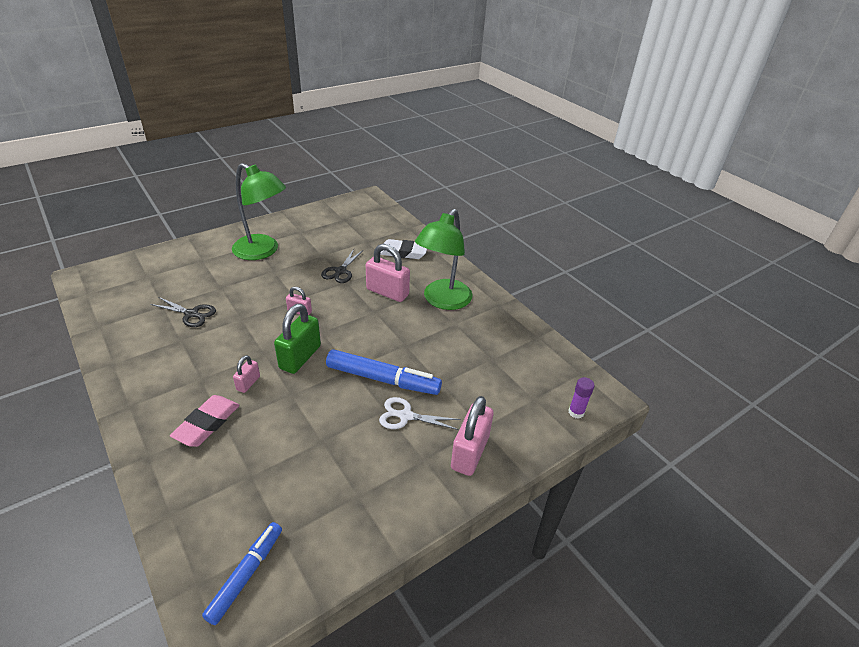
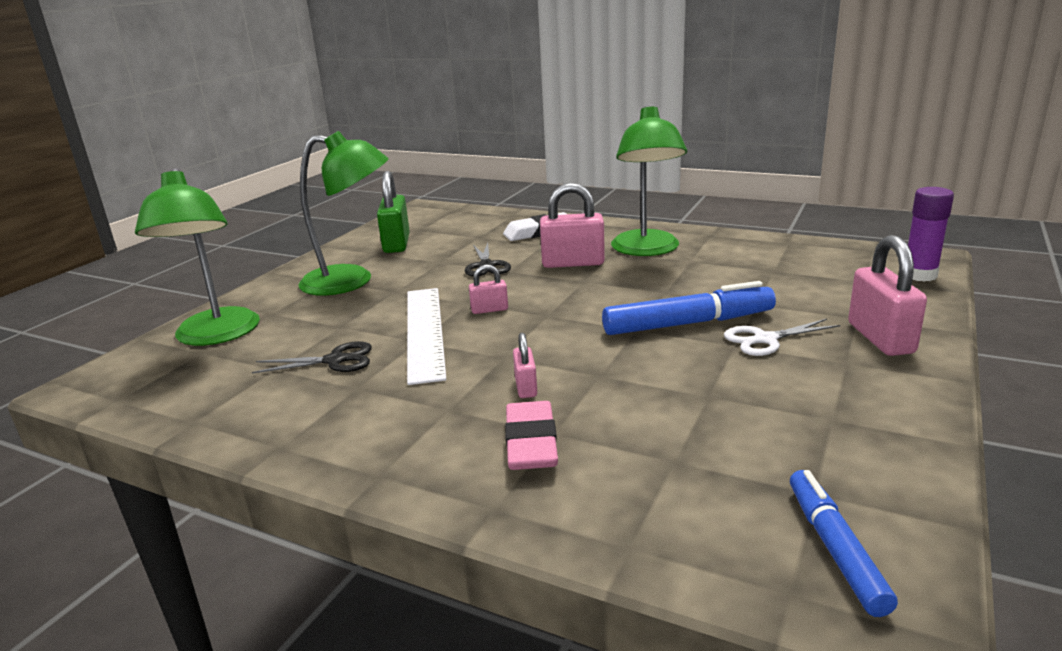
camera: 25 degrees left, 15 degrees down
(164, 266) = (216, 336): none -> green lamp
(251, 313) = (425, 331): none -> white ruler
(300, 357) = (556, 343): green padlock -> green padlock (396, 244)
(576, 412) = (919, 275): purple glue stick -> purple glue stick, size x1.54

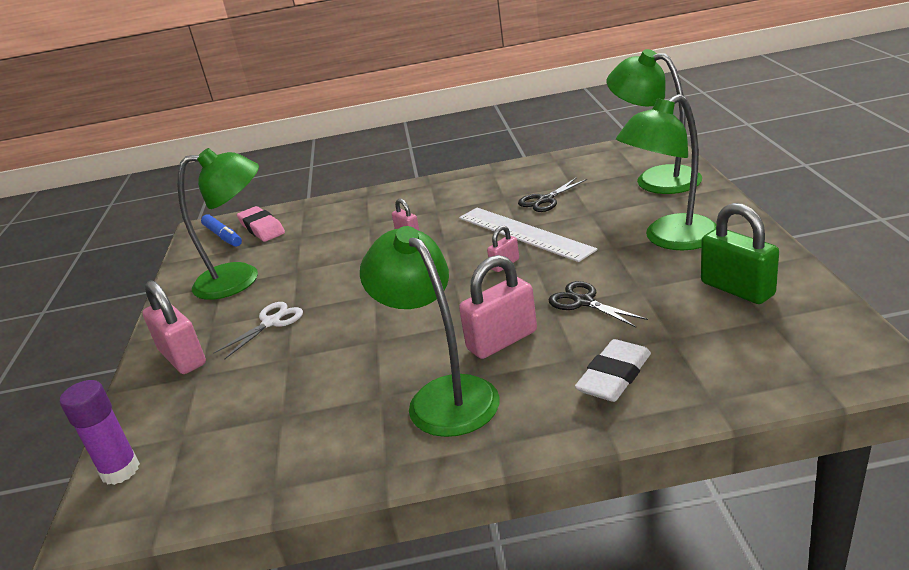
camera: 150 degrees right, 5 degrees up
(531, 443) = (375, 216): pink eraser -> pink eraser (262, 228)
(688, 323) = (336, 314): blue marker -> none
(800, 416) = (240, 279): none -> green lamp

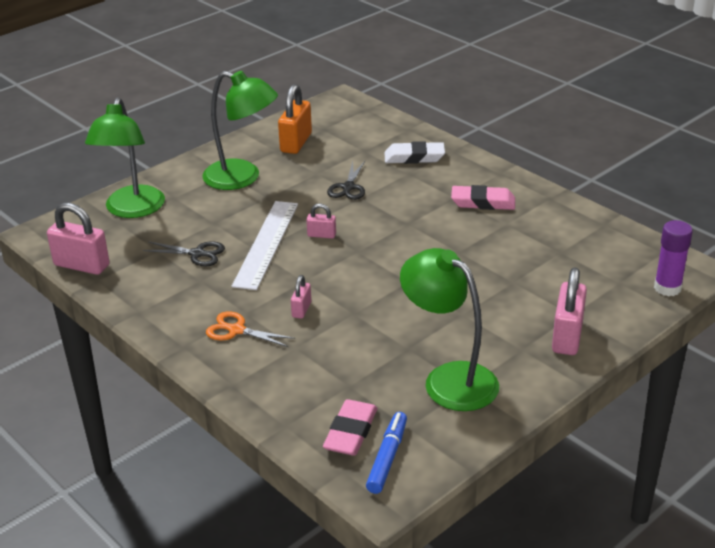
camera: 130 degrees left, 5 degrees up
(271, 322) = (487, 315): white scissors -> none
(420, 204) = (236, 330): none -> orange scissors
(443, 396) = (483, 202): green lamp -> pink eraser
(502, 340) = (414, 202): pink padlock -> pink padlock (82, 265)
(737, 289) = (296, 143): green padlock -> orange padlock

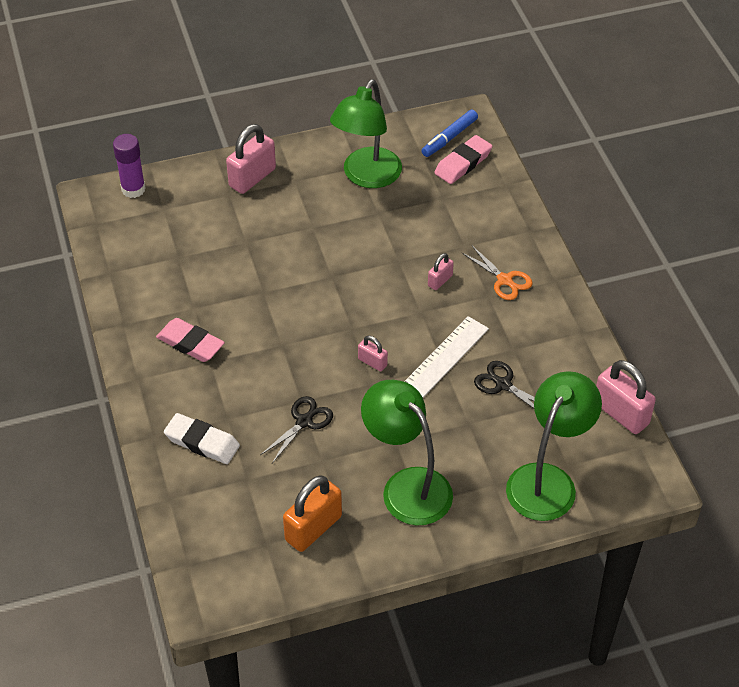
camera: 155 degrees left, 15 degrees up
(449, 379) = (367, 177): green lamp -> green lamp turned 45 degrees clockwise

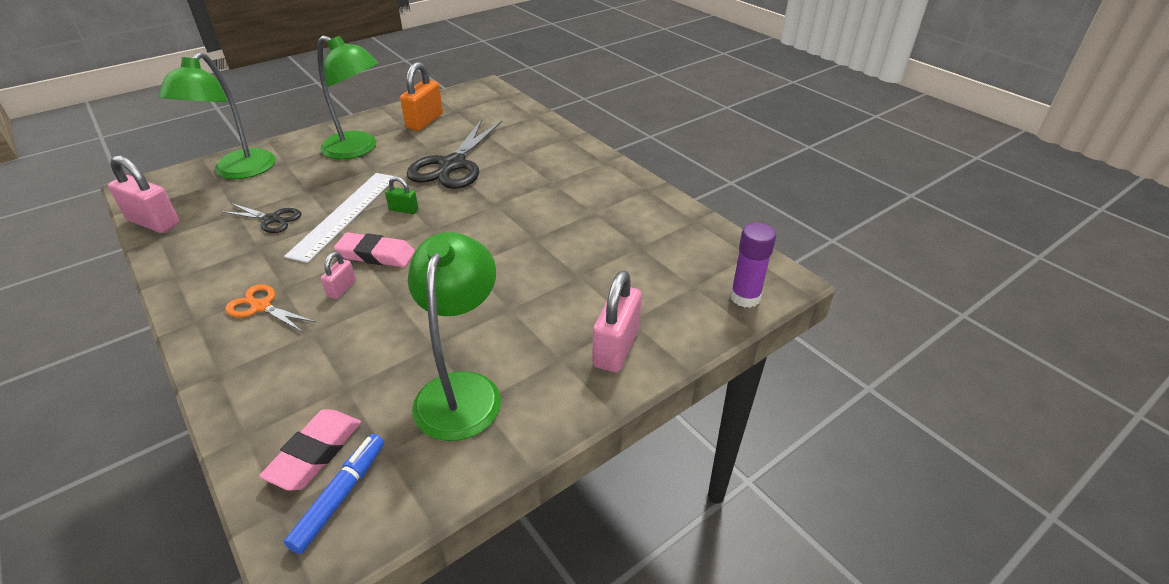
camera: 160 degrees right, 10 degrees down
(190, 343) = (577, 189): pink eraser -> pink eraser (376, 254)
(202, 442) = (528, 141): white eraser -> none
(304, 422) = (453, 165): black scissors -> black scissors, size x1.92
(372, 362) = (404, 210): pink padlock -> green padlock

